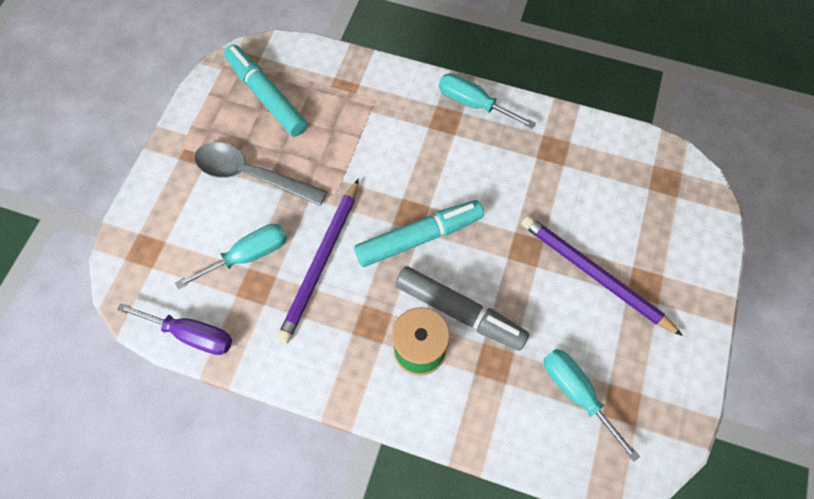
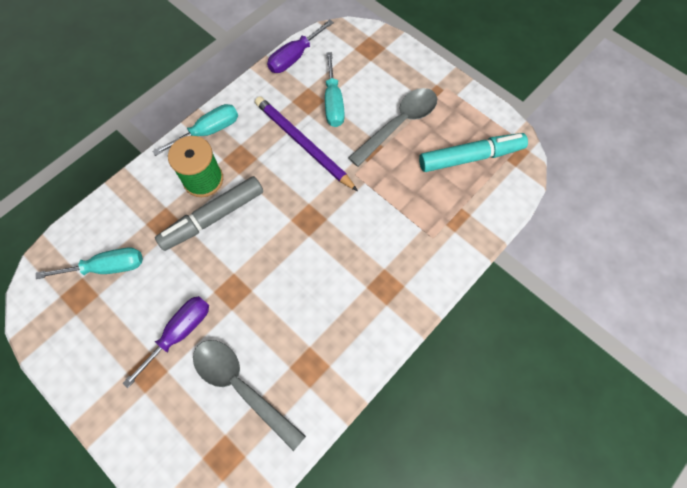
camera: 115 degrees right, 0 degrees up
(418, 237) = (286, 216): turquoise marker -> none
(473, 103) = (391, 319): turquoise screwdriver -> turquoise screwdriver (208, 131)
(594, 275) = (180, 333): purple pencil -> purple screwdriver
(604, 195) = (241, 386): none -> grey spoon

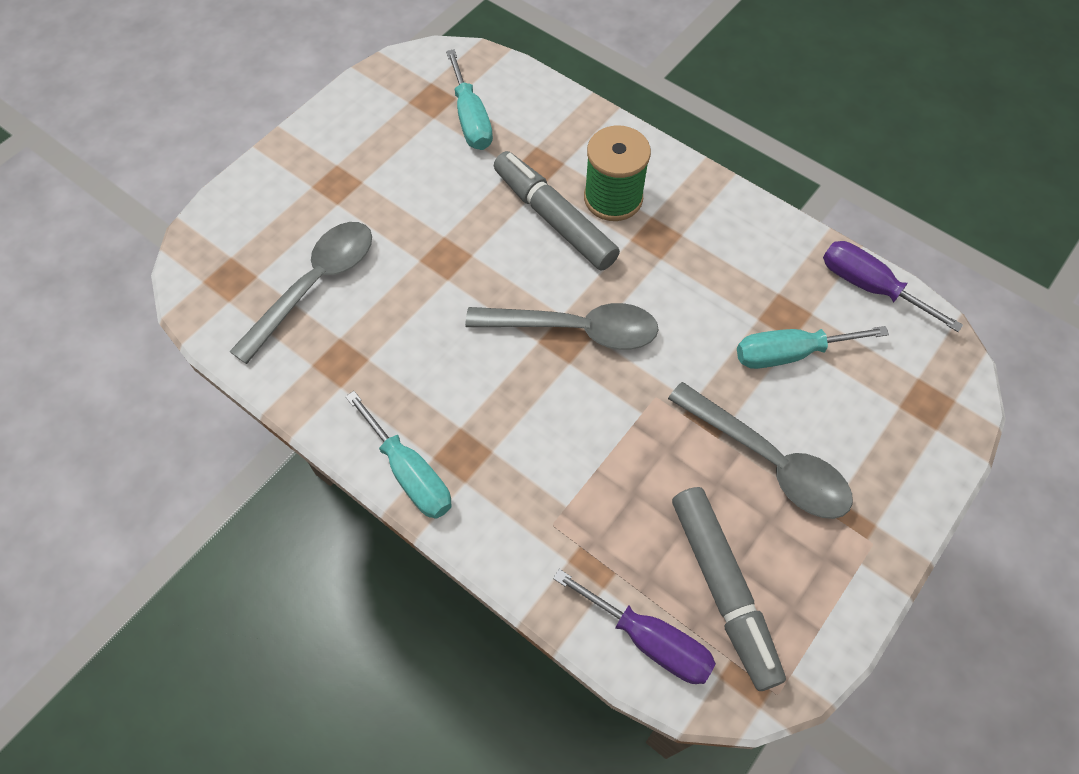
camera: 85 degrees right, 5 degrees down
(180, 333) = (386, 208): purple screwdriver -> purple screwdriver (649, 640)
(208, 131) = (696, 192): turquoise screwdriver -> turquoise screwdriver (410, 473)
(303, 144) = (698, 317): purple pencil -> none
(303, 213) = (575, 329): none -> grey spoon
(470, 157) = (723, 588): turquoise marker -> grey marker

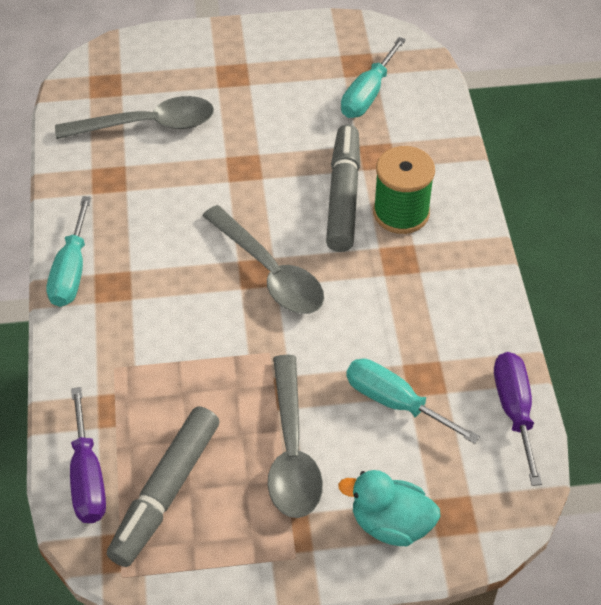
camera: 45 degrees right, 10 degrees down
(899, 450) = (390, 524): none -> turquoise duck

